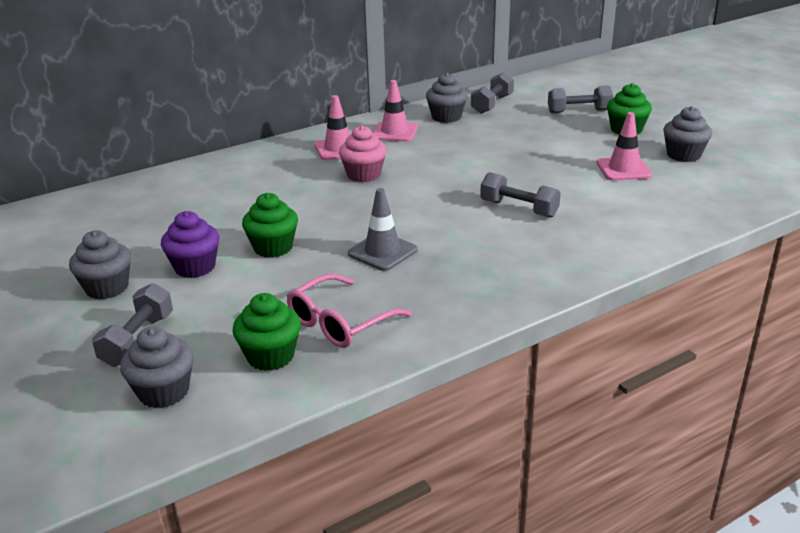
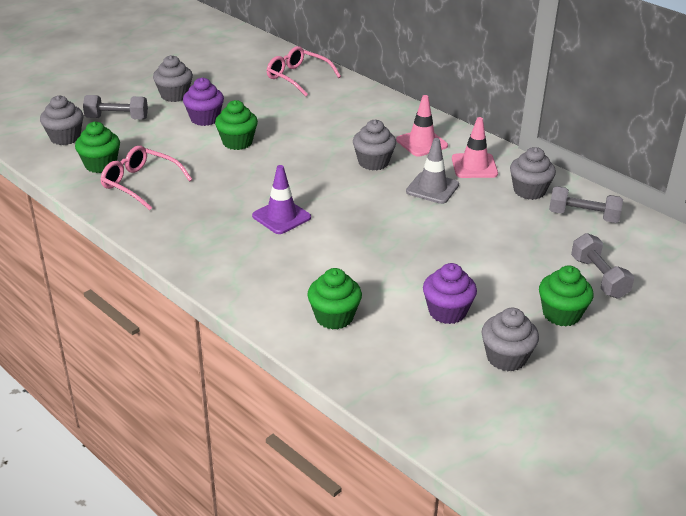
camera: 75 degrees right, 5 degrees up
(136, 199) = (297, 77): none -> pink glasses
(364, 175) = (373, 162): pink cupcake -> grey cupcake
(382, 252) = (240, 188): grey traffic cone -> grey traffic cone (432, 188)
(452, 231) = (281, 217): none -> purple traffic cone
(519, 209) = (333, 248): grey dumbbell -> none
(623, 169) = (447, 312): pink traffic cone -> purple cupcake
(632, 218) = (334, 317): none -> green cupcake

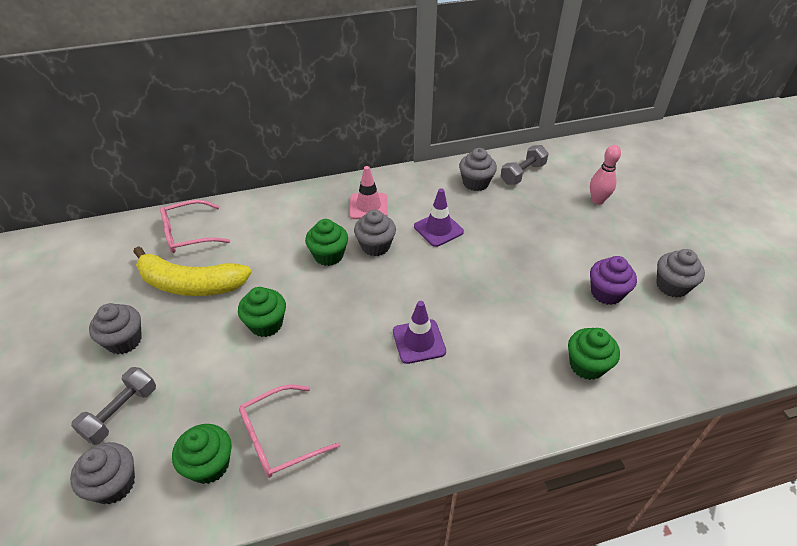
camera: 60 degrees left, 10 degrees up
(205, 119) = (197, 333): purple cupcake -> none
(248, 98) = (190, 284): none -> yellow banana
(432, 188) = (438, 229): grey traffic cone -> purple traffic cone
(474, 166) = (423, 194): pink traffic cone -> none
(561, 314) = (631, 236): green cupcake -> green cupcake (328, 255)
(598, 277) = (597, 200): grey dumbbell -> pink bowling pin

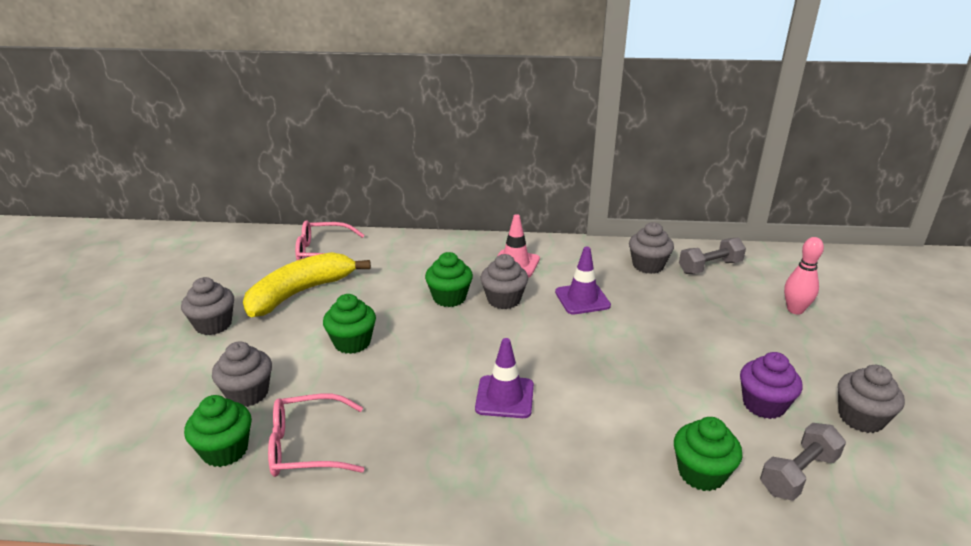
camera: 20 degrees right, 15 degrees down
(114, 484) = (130, 441): grey cupcake -> grey cupcake (248, 393)
(121, 412) = (174, 382): grey dumbbell -> grey dumbbell (798, 474)
(190, 284) = (300, 293): yellow banana -> yellow banana turned 105 degrees clockwise

